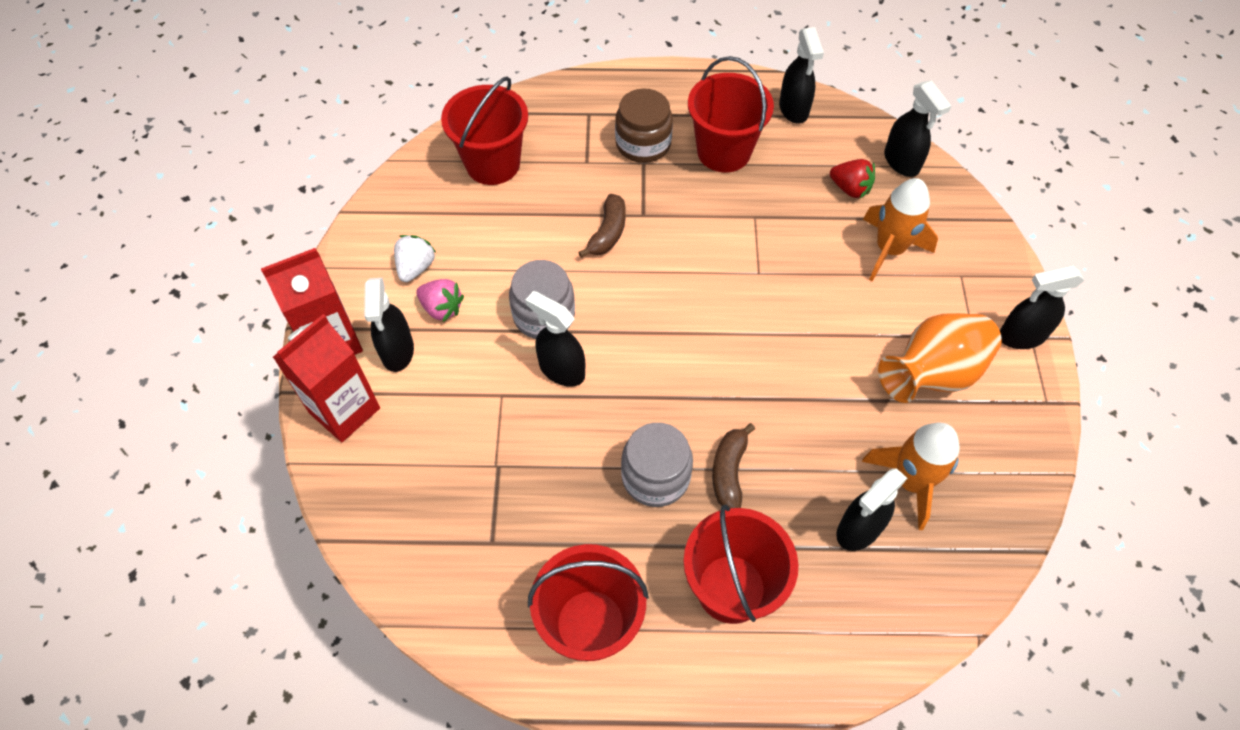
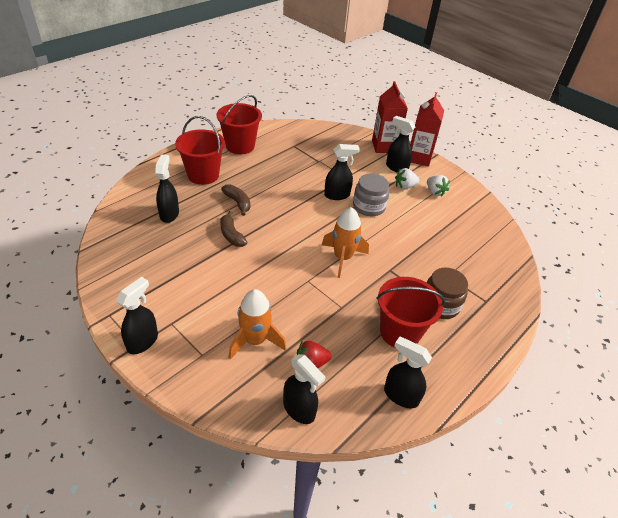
camera: 130 degrees right, 15 degrees down
(442, 308) = (405, 186): pink strawberry -> white strawberry
(493, 164) = (478, 245): red bucket -> none
(608, 233) = (392, 251): brown banana -> brown banana (231, 235)
(655, 476) = (263, 187): grey jar -> none
(901, 162) = (299, 409): black spray bottle -> black spray bottle turned 150 degrees counterclockwise
(910, 481) = (159, 241): orange rocket -> orange rocket (342, 258)
(932, 374) = (180, 289): orange vase -> none

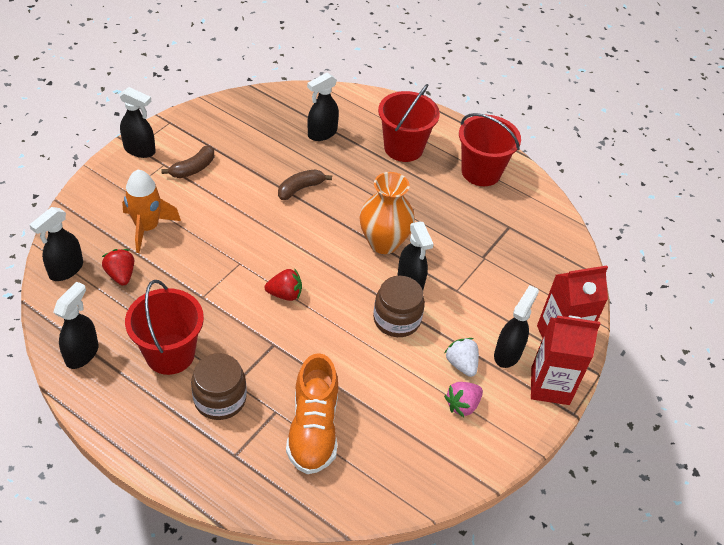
camera: 80 degrees right, 5 degrees up
(169, 214) = (322, 133): black spray bottle -> black spray bottle turned 150 degrees clockwise
(238, 202) = (360, 186): brown banana -> brown banana (193, 168)
(298, 201) = (383, 242): none -> orange vase
(342, 258) = (285, 294): orange rocket -> red strawberry
(369, 207) = (396, 319): grey jar -> brown jar
(435, 192) = (462, 405): white strawberry -> pink strawberry
(459, 258) = (313, 429): none -> orange shoe

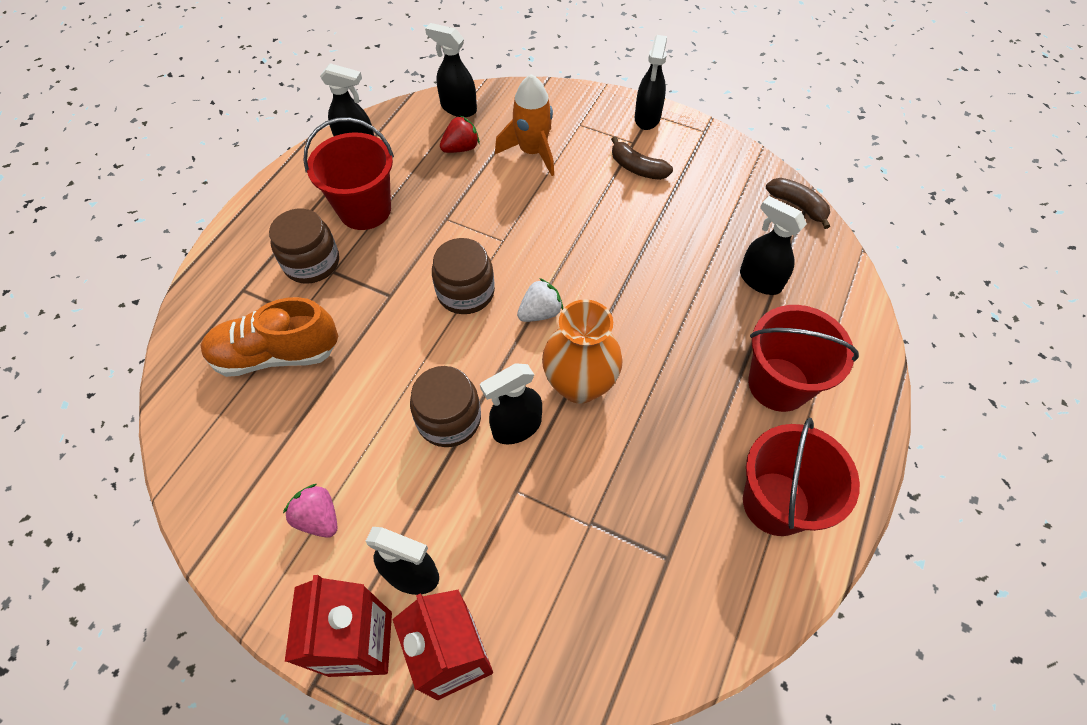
camera: 85 degrees right, 10 degrees up
(285, 294) = (465, 292): red strawberry -> brown jar
(300, 188) = (645, 275): brown banana -> brown banana (797, 206)
(461, 364) = (385, 510): white strawberry -> white strawberry (540, 312)

